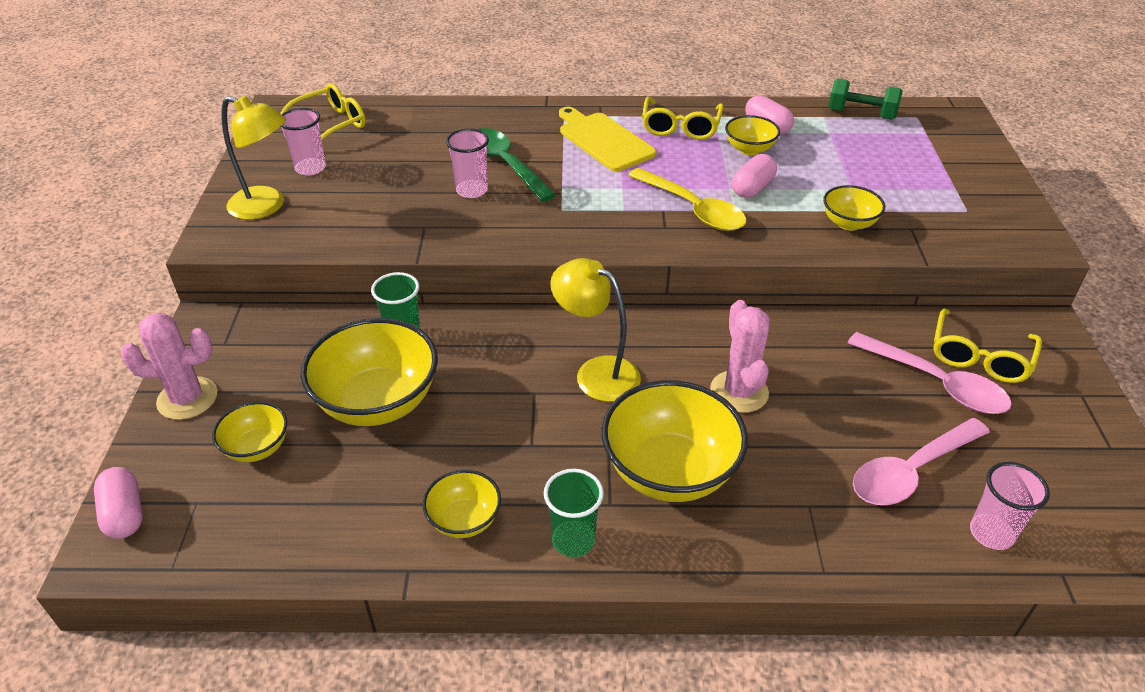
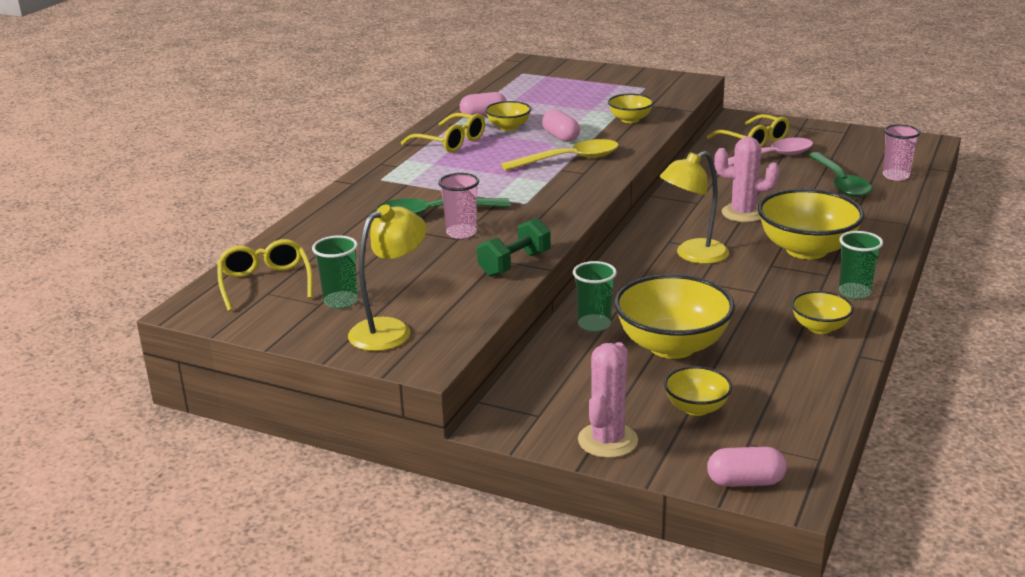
camera: 65 degrees left, 15 degrees down
(310, 168) = (341, 301): pink cup -> green cup
(603, 140) = (438, 171): yellow cutting board -> none
(861, 114) = (500, 86): green dumbbell -> green dumbbell (514, 264)
(910, 472) = (840, 183): pink spoon -> green spoon

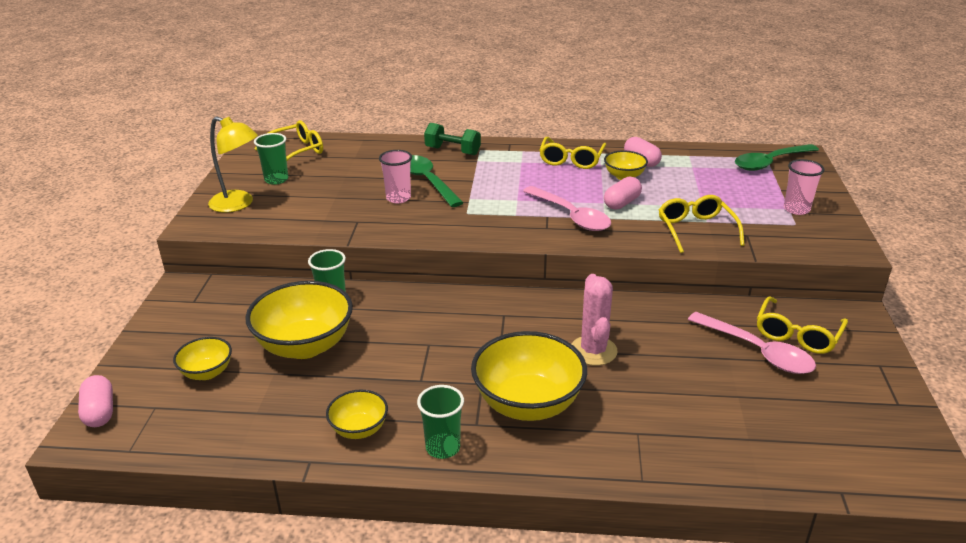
camera: 70 degrees right, 5 degrees up
(514, 264) = (351, 229): green dumbbell -> green dumbbell (453, 151)
(569, 159) = (571, 216): yellow spoon -> pink spoon
(607, 440) = (159, 337): pink cactus -> none
(630, 120) = (696, 230): yellow bowl -> yellow glasses
(693, 255) = (480, 333): yellow lamp -> none
(840, 183) = (725, 413): green spoon -> green spoon (770, 163)
(896, 176) = (786, 460): pink cup -> pink cup (796, 209)

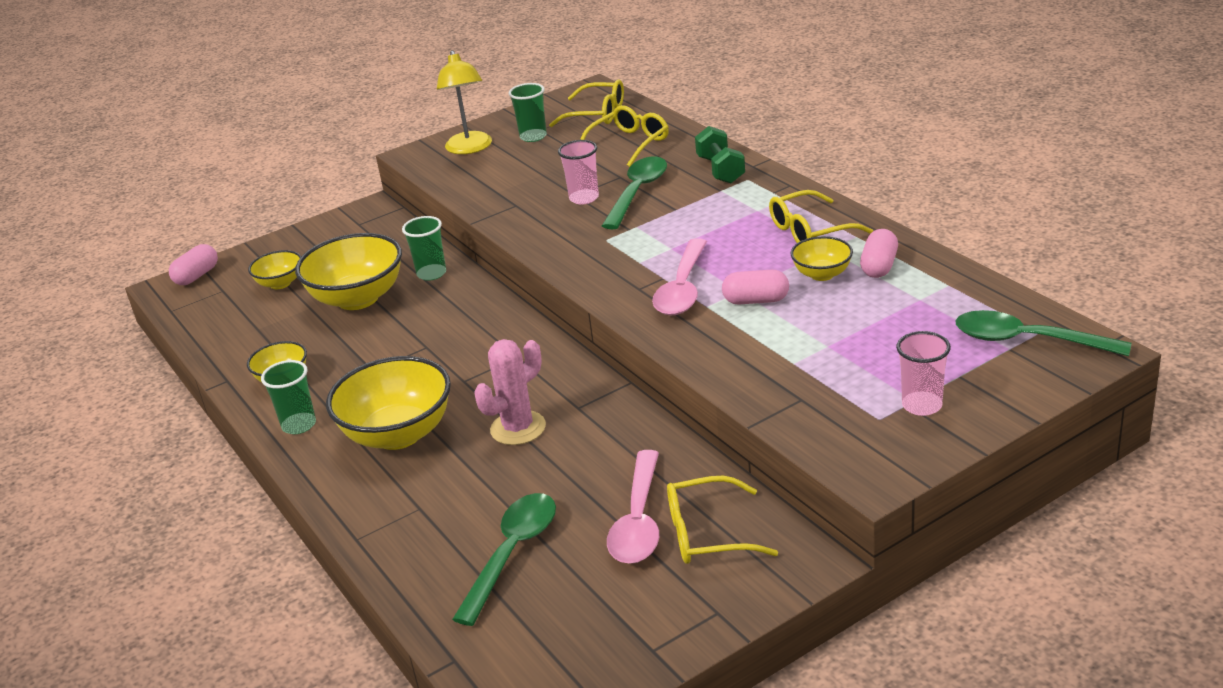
camera: 55 degrees right, 0 degrees up
(696, 230) = (763, 365): yellow glasses -> yellow glasses (629, 143)
(740, 414) = (512, 553): none -> green spoon

